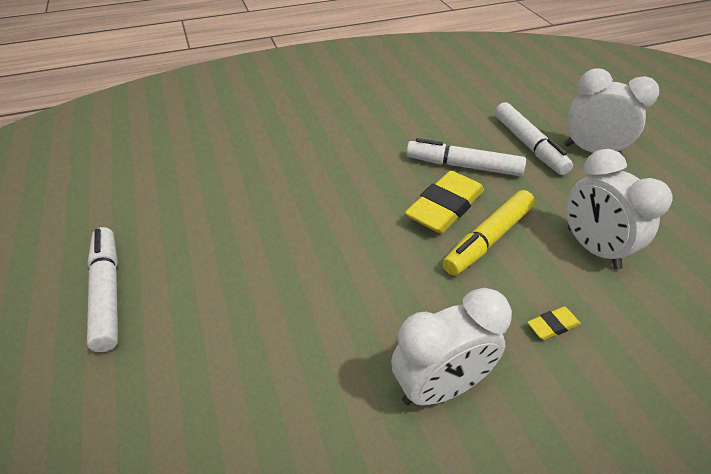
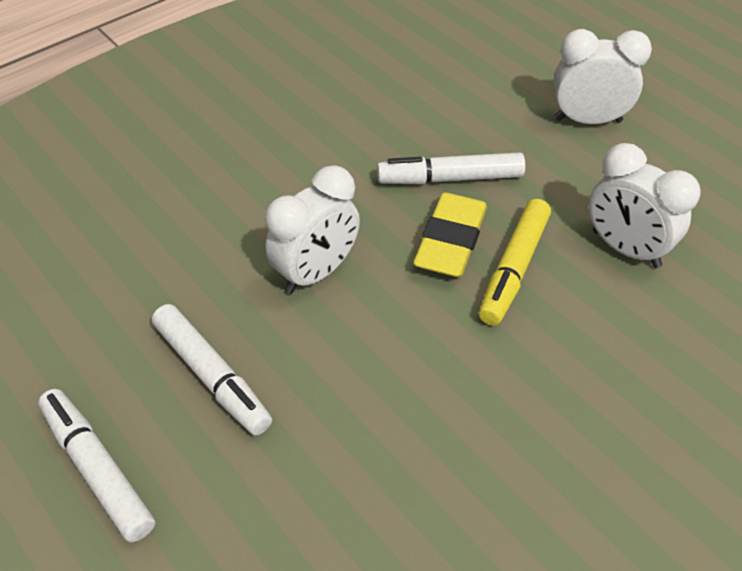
camera: 20 degrees left, 5 degrees up
(440, 386) = (527, 453): white clock -> white clock (316, 272)
(528, 145) = (515, 129): white marker -> white marker (212, 376)
(552, 326) = (613, 351): yellow eraser -> none

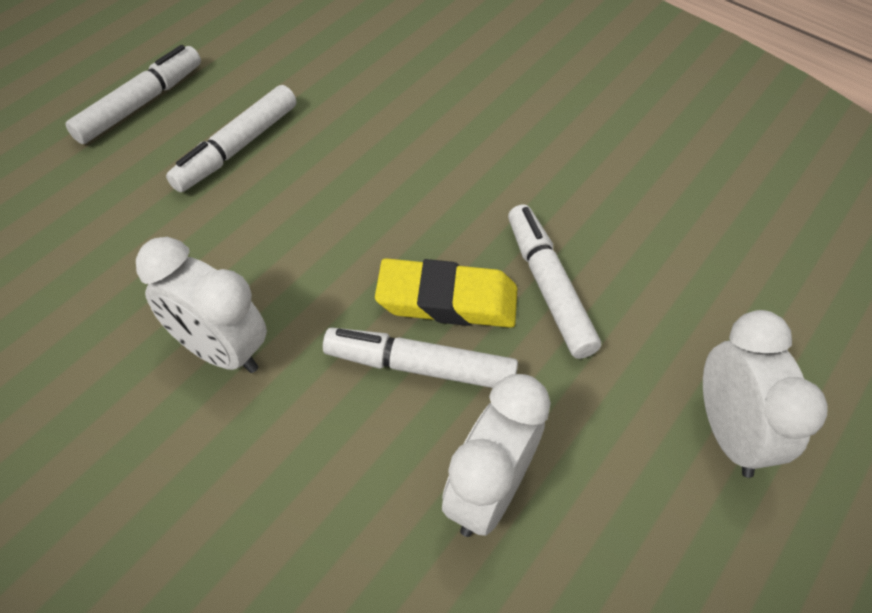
camera: 75 degrees right, 5 degrees up
(316, 272) = (372, 194): white clock -> white clock (220, 350)
(513, 269) = (420, 367): yellow marker -> white marker

